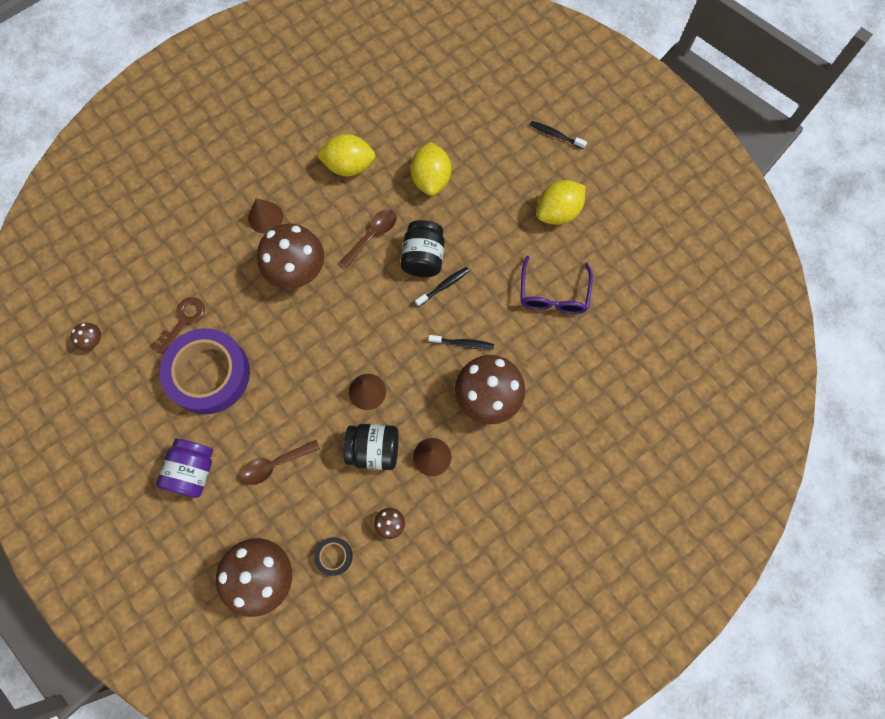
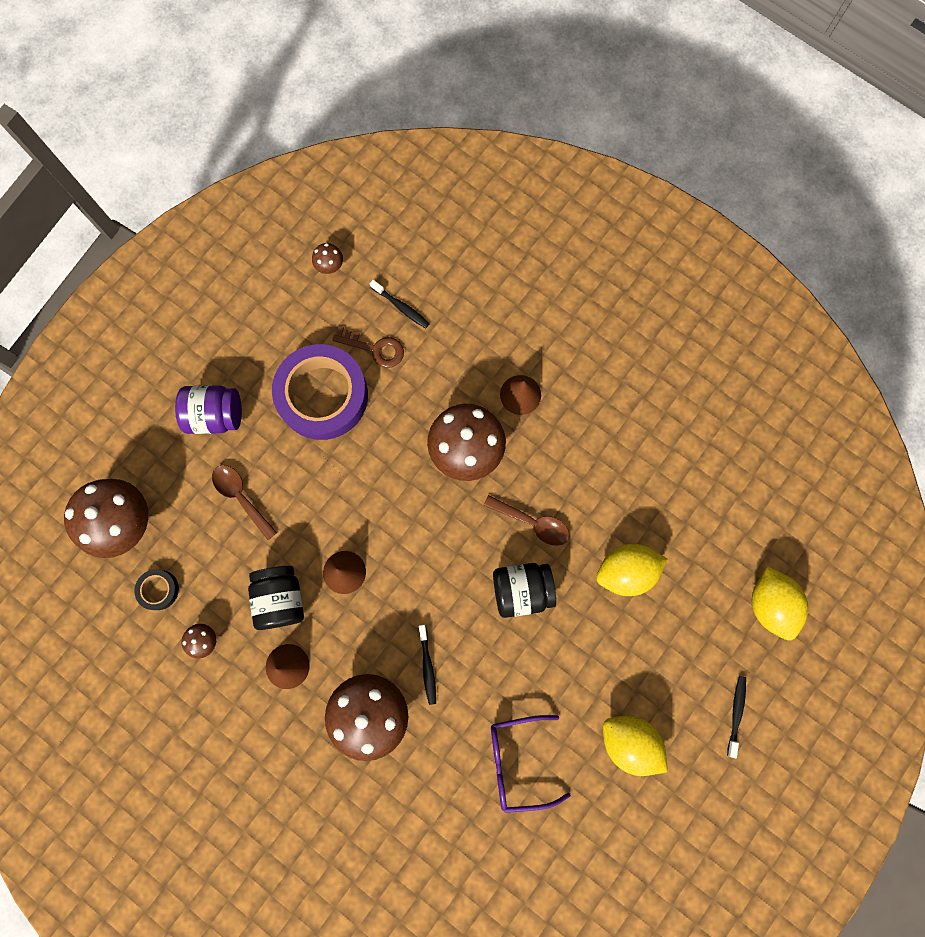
camera: 75 degrees right, 5 degrees up
(349, 166) = (613, 469): yellow lemon -> yellow lemon (769, 604)
(444, 286) = (492, 624): black toothbrush -> black toothbrush (401, 307)

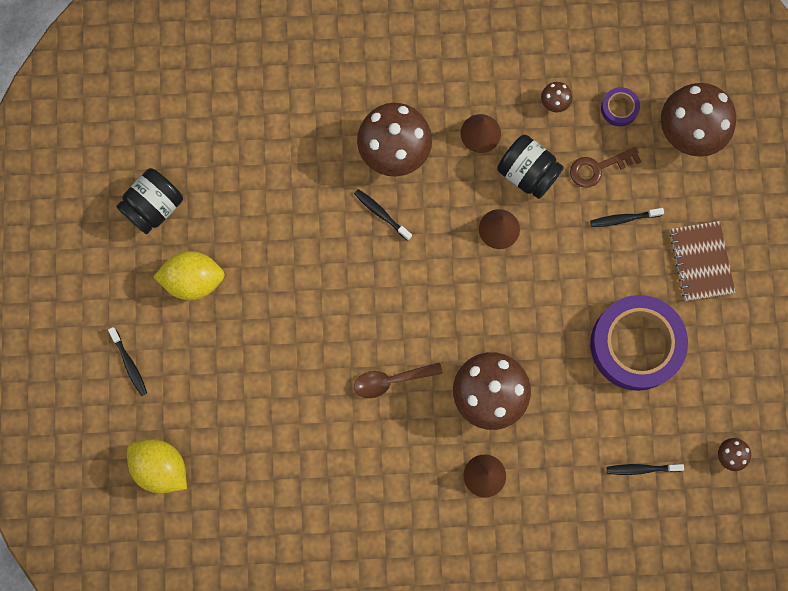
camera: 140 degrees right, 0 degrees up
(158, 590) = (619, 108): black tape -> purple tape
(215, 415) = (701, 262): purple jar -> brown notebook
(241, 497) = (623, 219): brown spoon -> black toothbrush
(375, 348) = (630, 416): brown key -> brown key (598, 168)
(519, 761) = (262, 203): purple glasses -> none
(521, 590) = (358, 323): black jar -> black jar (154, 207)
(626, 571) = (290, 402): yellow lemon -> none

